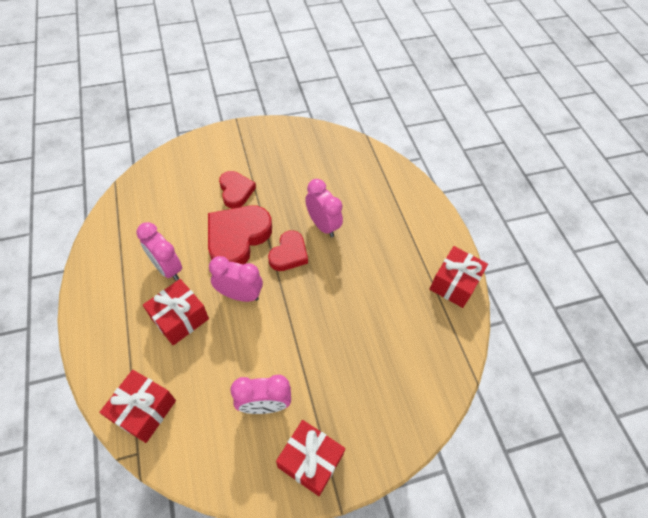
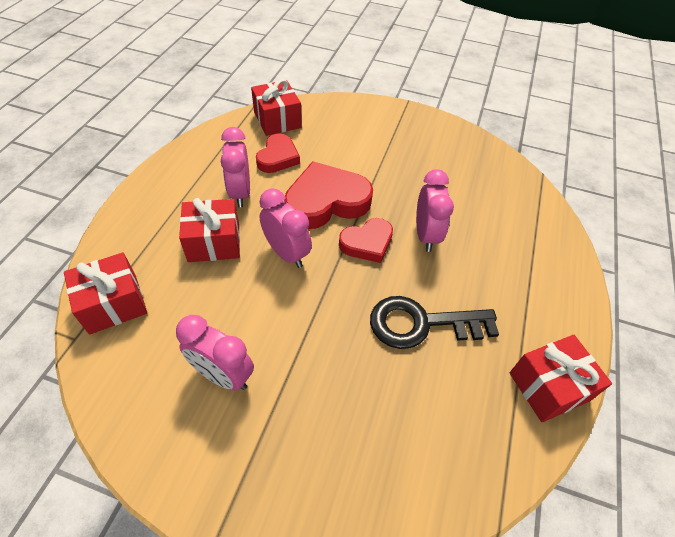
camera: 35 degrees right, 5 degrees down
(236, 191) = (358, 160): red heart -> red heart (278, 157)
(310, 461) = (220, 471): red gift -> red gift (277, 120)
(362, 289) = (422, 324): none -> black key

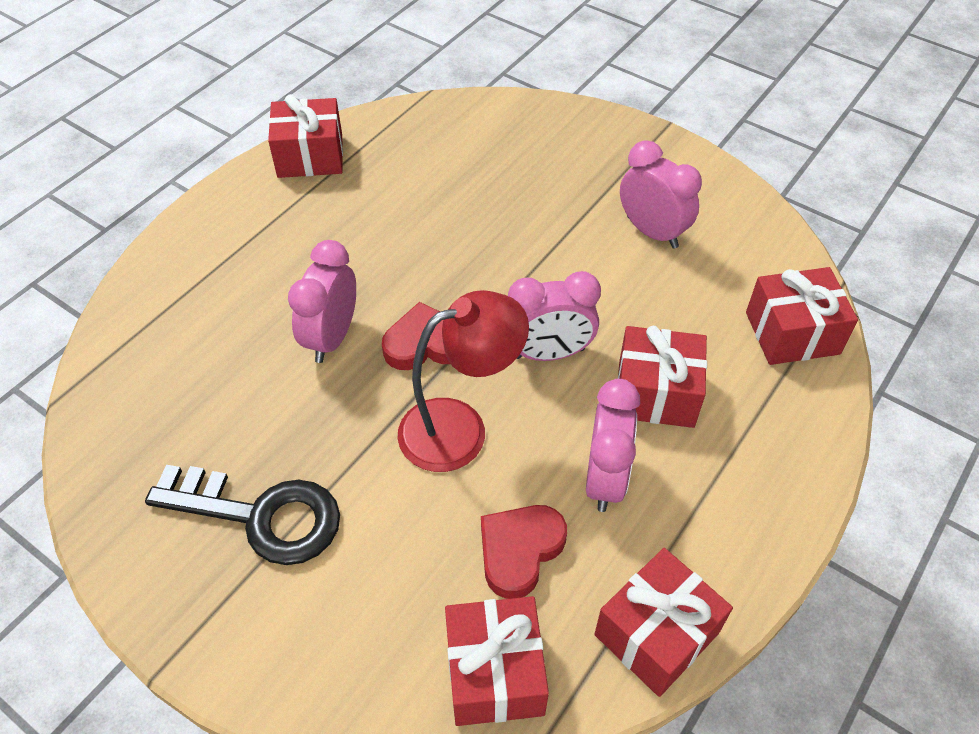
camera: 160 degrees left, 0 degrees up
(209, 141) = (656, 634): none -> red gift
(286, 253) = (549, 353): pink clock -> pink clock turned 75 degrees counterclockwise
(326, 201) = (460, 428): red heart -> red lamp
(422, 324) = (406, 233): black key -> black key (259, 515)

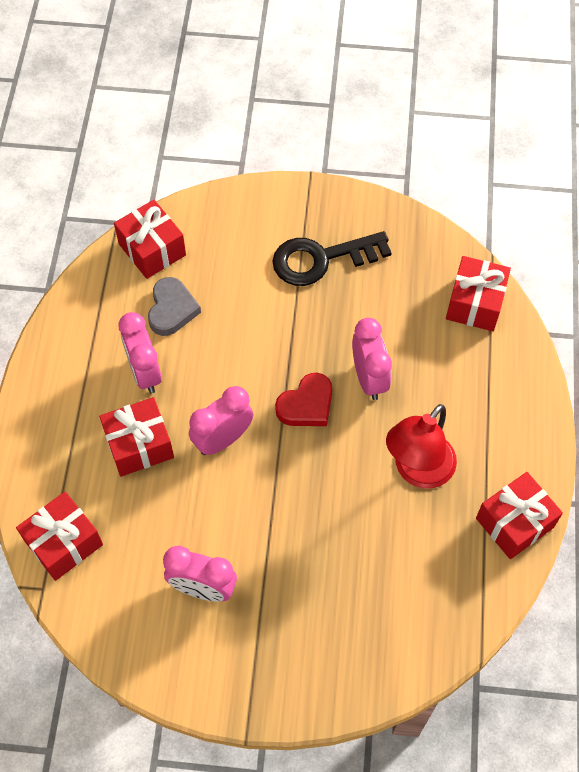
camera: 150 degrees right, 10 degrees up
(460, 428) = (247, 360): red lamp -> red lamp (417, 471)
(519, 551) = (172, 309): red heart -> grey heart
(656, 634) = (80, 304): red gift -> red gift (475, 303)

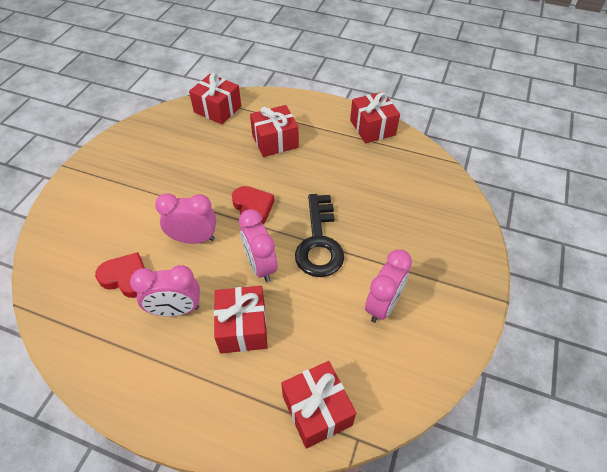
camera: 75 degrees left, 10 degrees down
(152, 249) = (59, 281): red gift -> red gift (275, 141)
(172, 309) = (126, 278): grey heart -> red heart
(322, 259) = (139, 174): black key -> black key (319, 242)
(369, 378) = (247, 170): pink clock -> pink clock (194, 239)
(417, 471) = (324, 162): red lamp -> none

